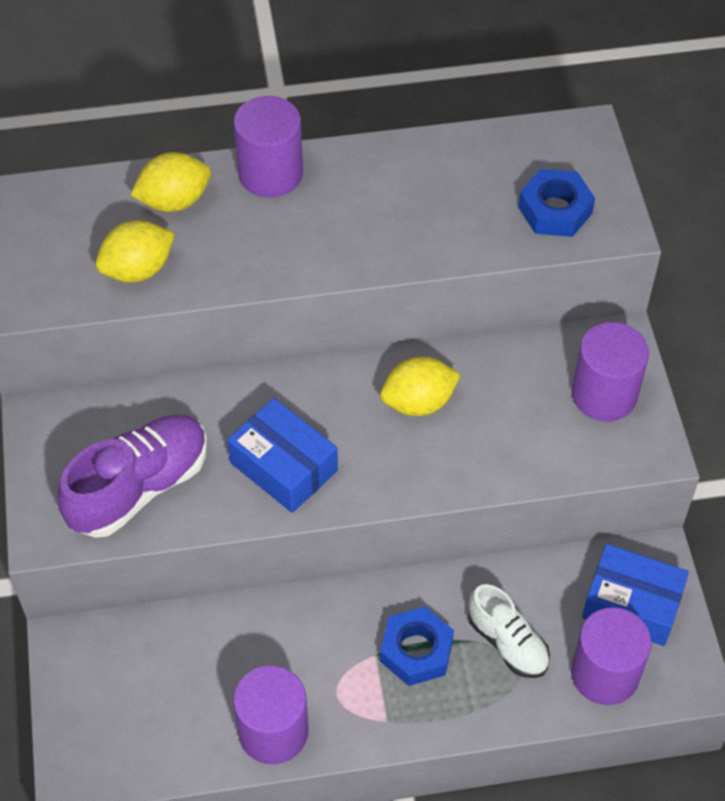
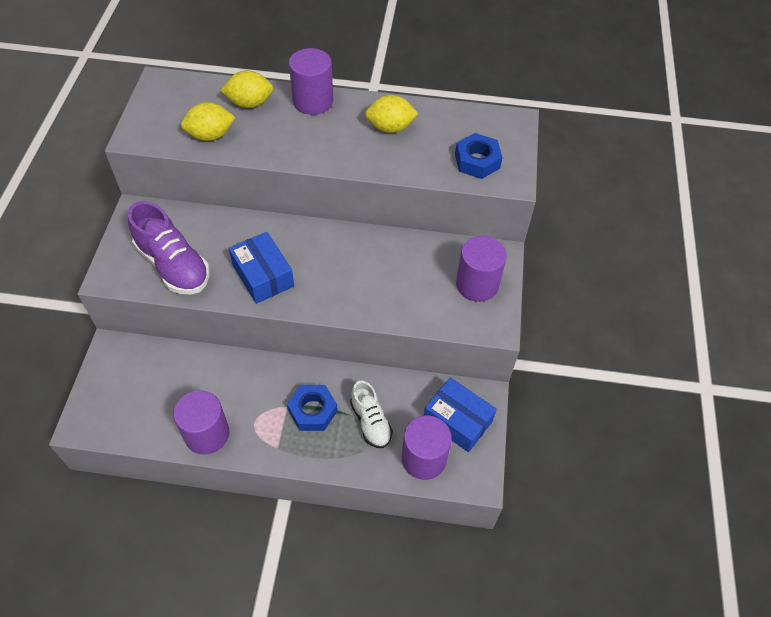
camera: 15 degrees right, 0 degrees up
(139, 487) = (173, 265): purple shoe -> purple shoe turned 75 degrees clockwise
(418, 402) = (360, 259): yellow lemon -> yellow lemon (390, 127)

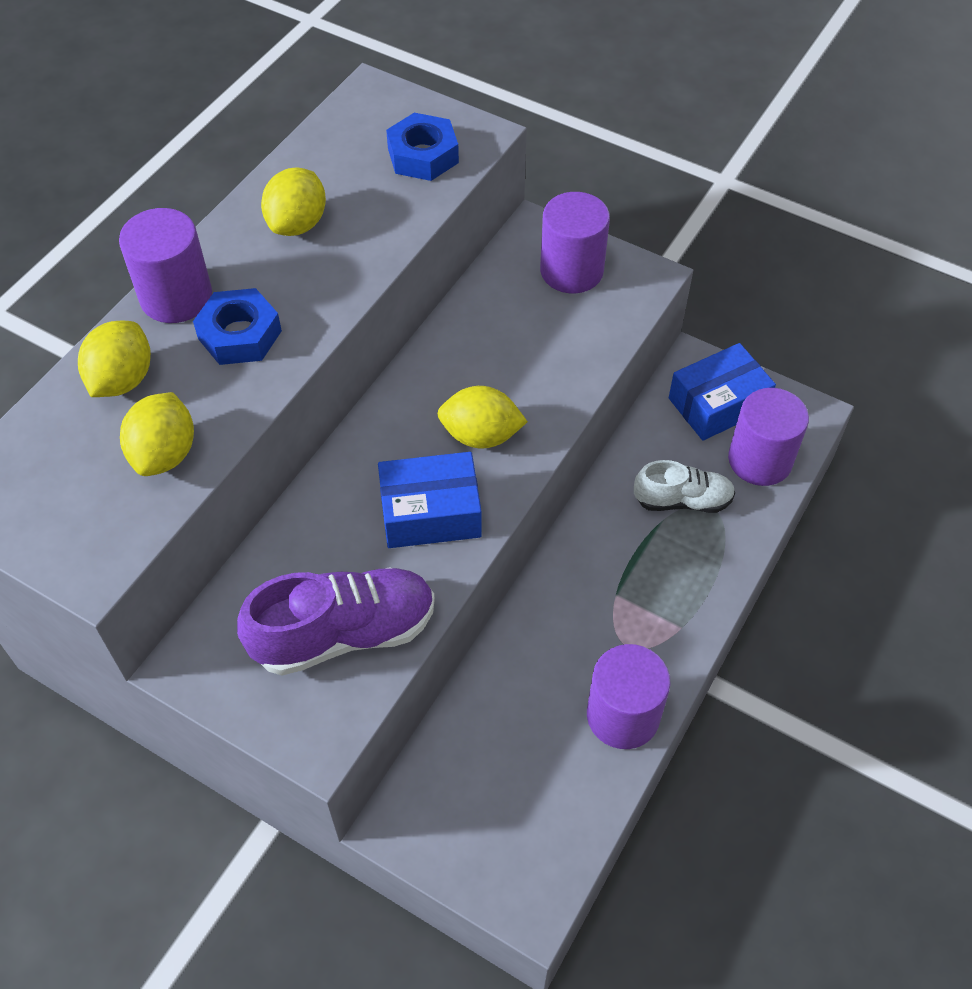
camera: 65 degrees left, 0 degrees up
(313, 410) = (637, 564): blue nut -> blue nut (239, 335)
(326, 280) = (481, 435): none -> yellow lemon

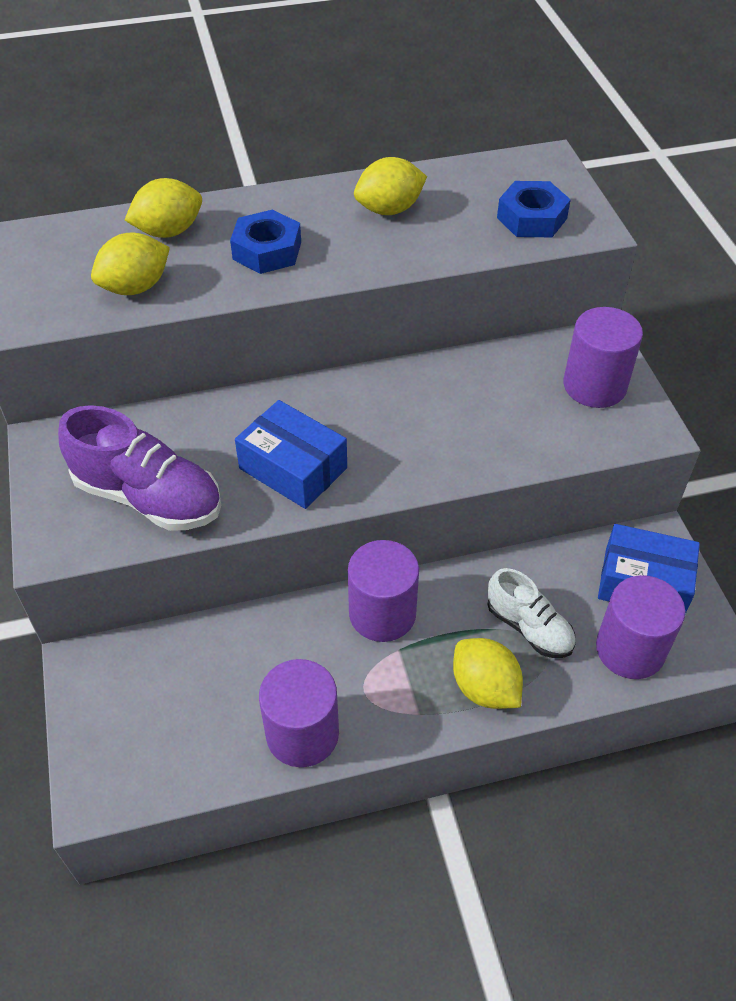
camera: 45 degrees right, 5 degrees down
(176, 297) = (260, 206): purple cylinder -> purple cylinder (382, 613)
(481, 435) = (388, 446): yellow lemon -> yellow lemon (484, 688)

